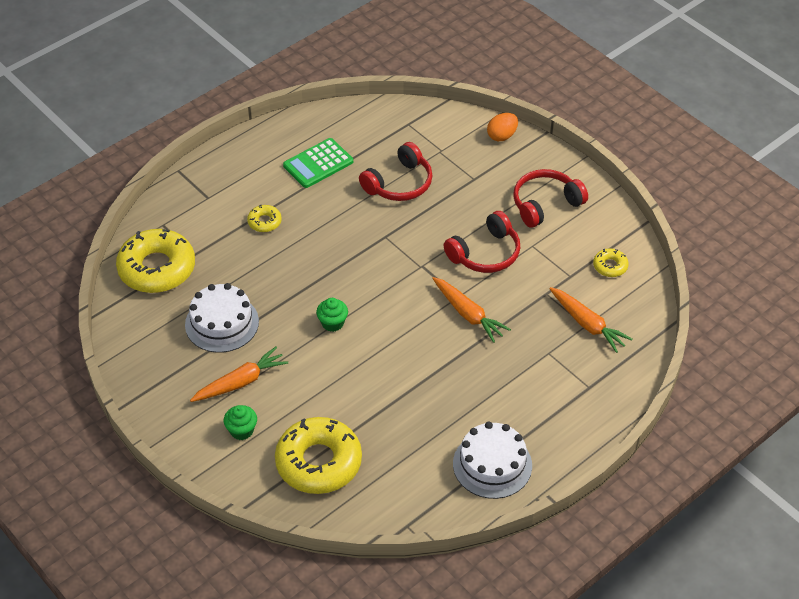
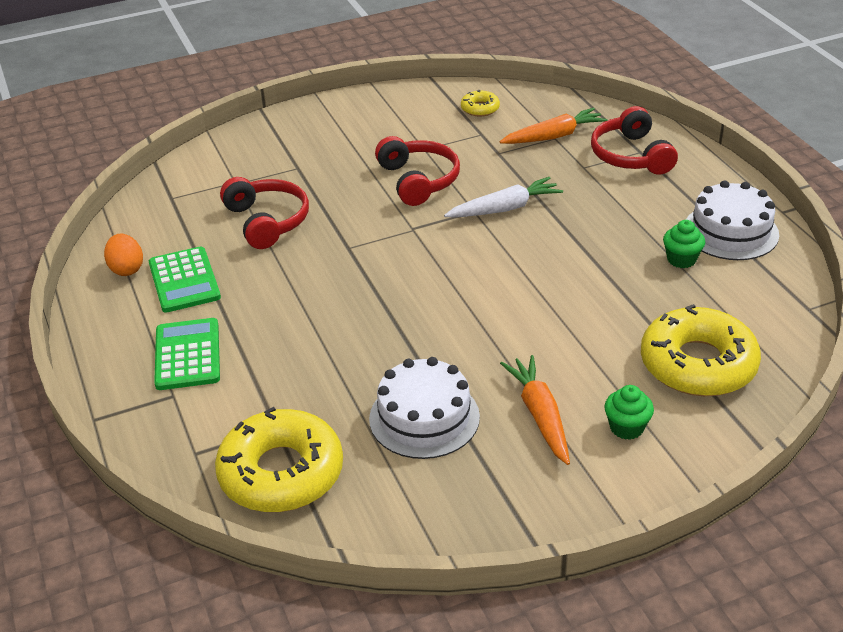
camera: 70 degrees left, 10 degrees down
(246, 191) = (187, 355): none -> green calculator
(264, 222) = (258, 346): yellow donut -> none
(332, 323) = (471, 314): green cupcake -> green cupcake (681, 259)
(468, 314) = (504, 208): orange carrot -> white carrot
(502, 136) = (244, 137): orange egg -> orange egg (127, 269)
(545, 204) = (368, 129): red headphones -> red headphones (631, 156)

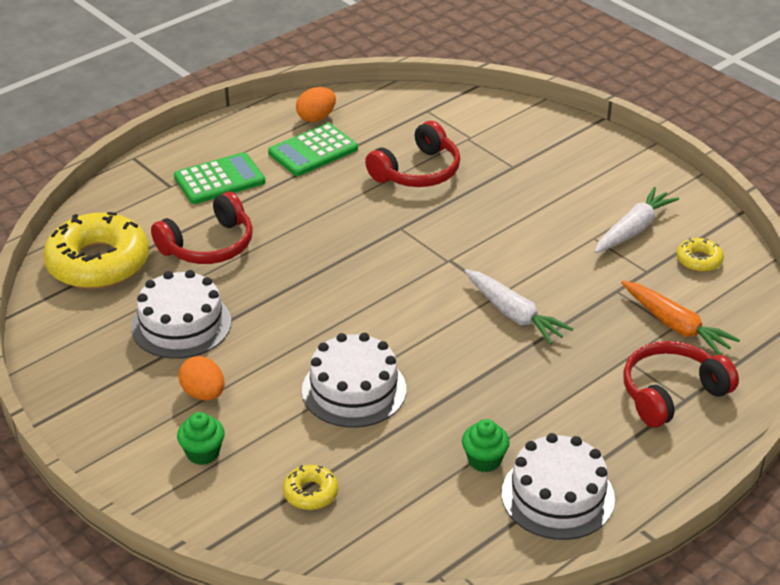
camera: 70 degrees right, 0 degrees up
(418, 180) = (533, 246): red headphones -> red headphones (209, 245)
(424, 128) = (633, 229): none -> white carrot
(540, 415) = (203, 394): orange carrot -> orange egg
(569, 315) = (354, 390): none -> white cake
(698, 364) = (310, 493): yellow donut -> yellow donut, size x0.45

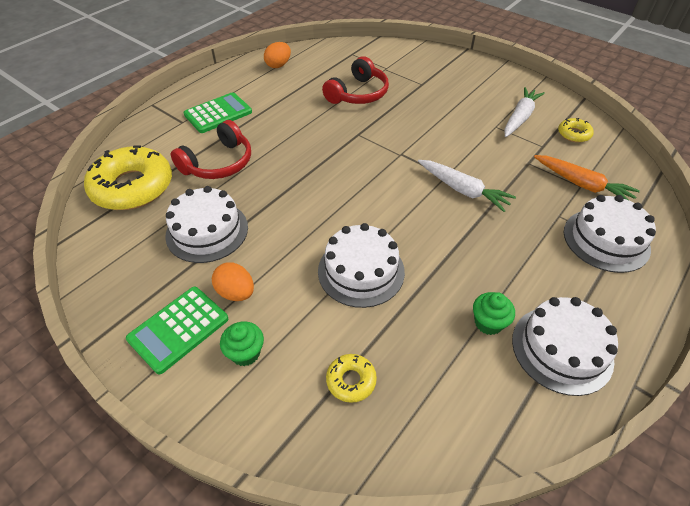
camera: 10 degrees left, 10 degrees up
(313, 151) = (281, 87): green calculator -> green calculator (178, 329)
(671, 393) = (606, 240): red headphones -> white cake

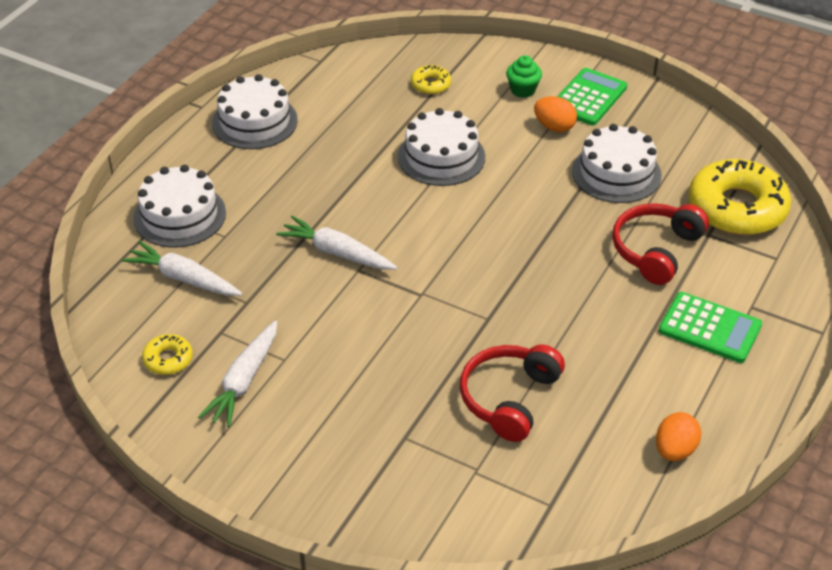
camera: 170 degrees right, 5 degrees down
(218, 113) = (709, 328): green calculator -> green calculator turned 105 degrees counterclockwise
(488, 323) = (317, 132): green cupcake -> none
(582, 184) = (184, 279): orange carrot -> white carrot

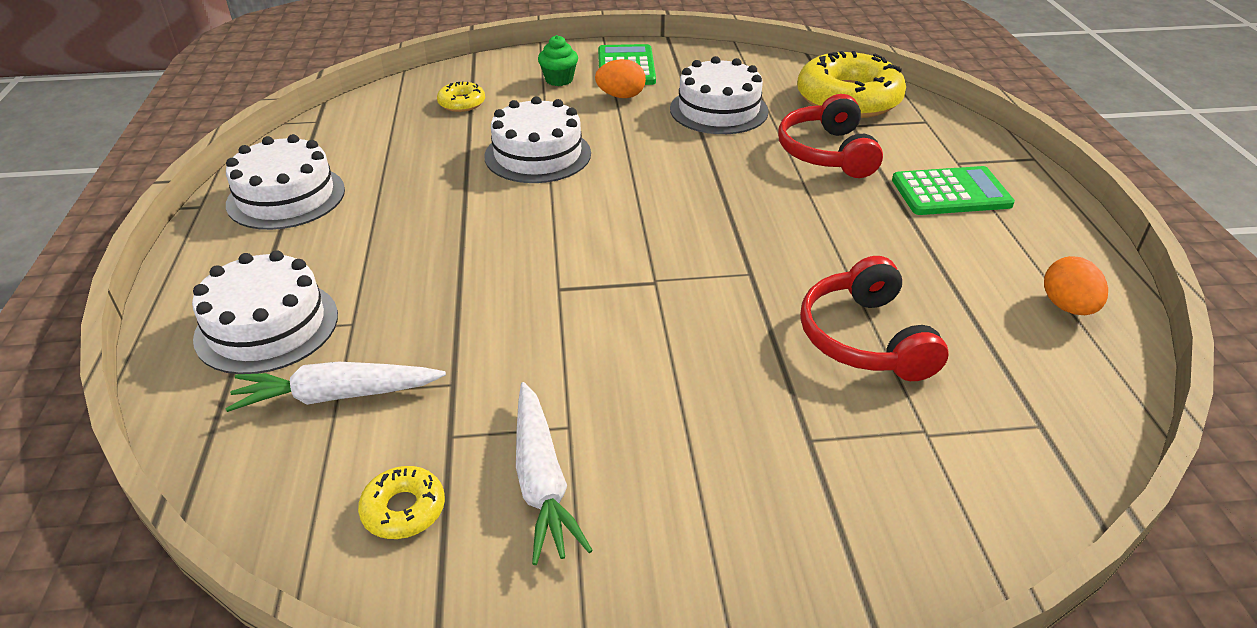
camera: 35 degrees left, 5 degrees down
(337, 253) = (516, 282): white carrot -> none

